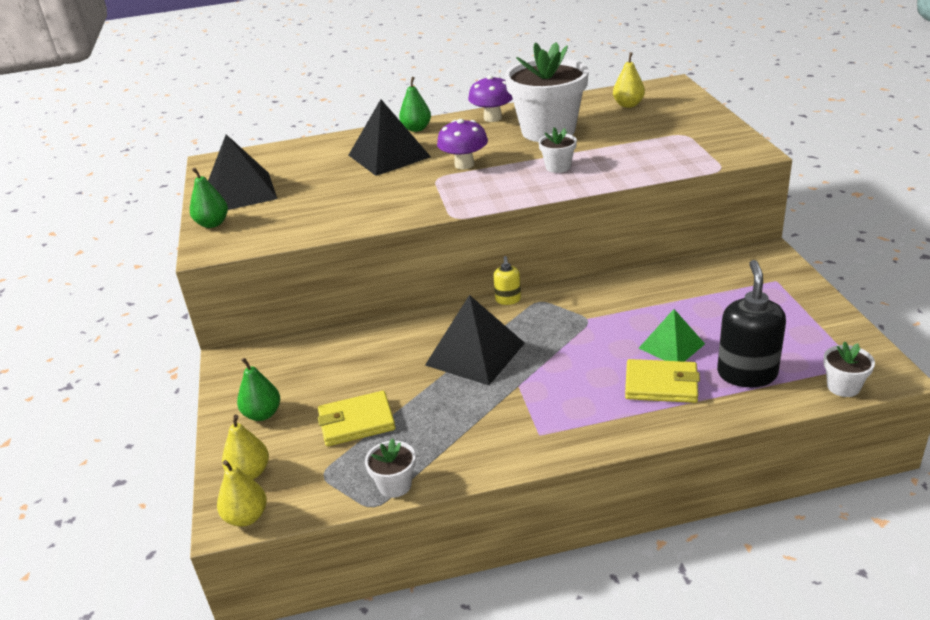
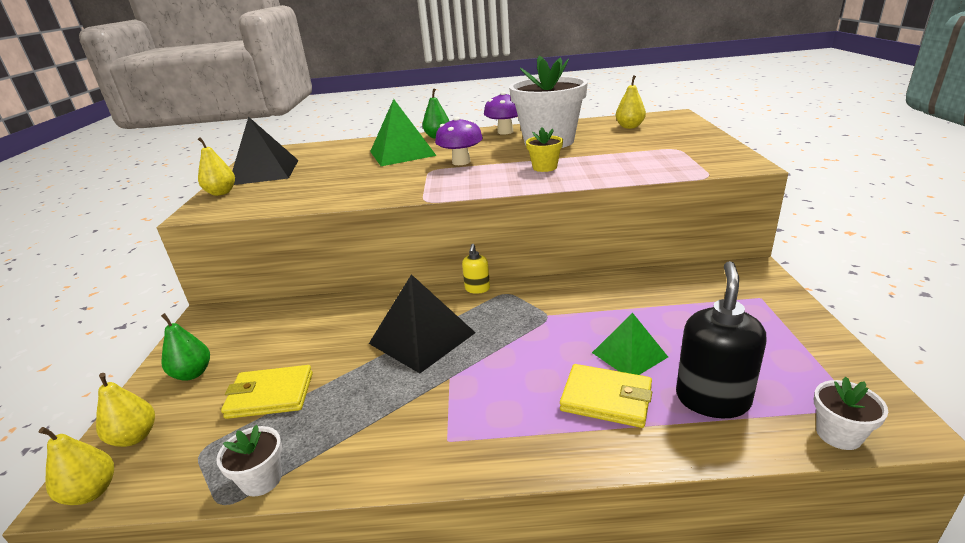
camera: 10 degrees right, 5 degrees down
(212, 223) = (221, 193): green pear -> yellow pear
(389, 156) = (402, 153): black pyramid -> green pyramid
(558, 167) = (545, 167): white flower pot -> yellow flower pot

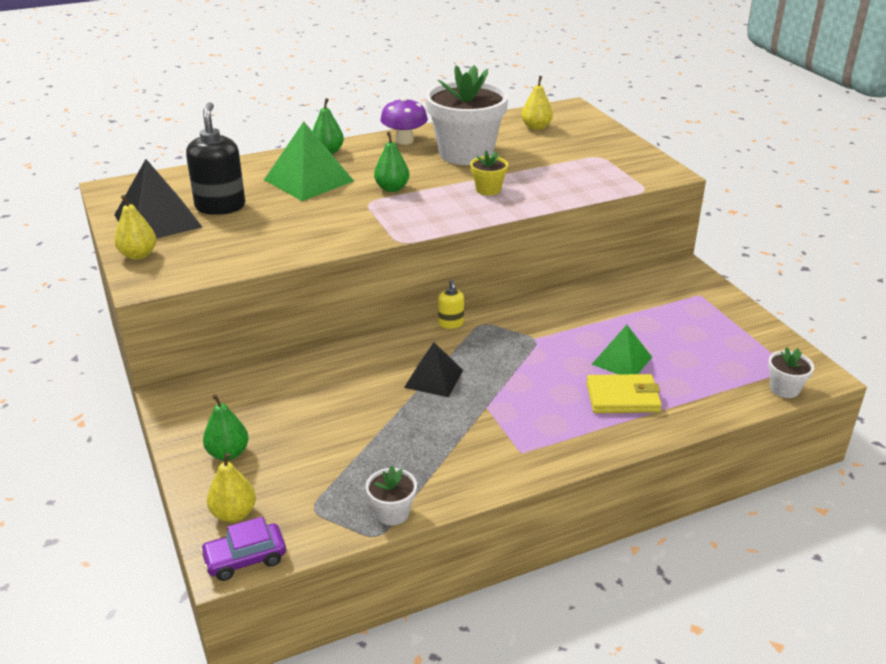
camera: 25 degrees left, 5 degrees up
(92, 492) = (245, 558): yellow pear -> purple car
(270, 395) = (332, 454): yellow wallet -> none
(422, 338) = (434, 378): black pyramid -> black pyramid, size x0.63
(461, 162) = (392, 188): purple mushroom -> green pear
(712, 399) = (697, 382): black soap dispenser -> black soap dispenser (220, 206)

